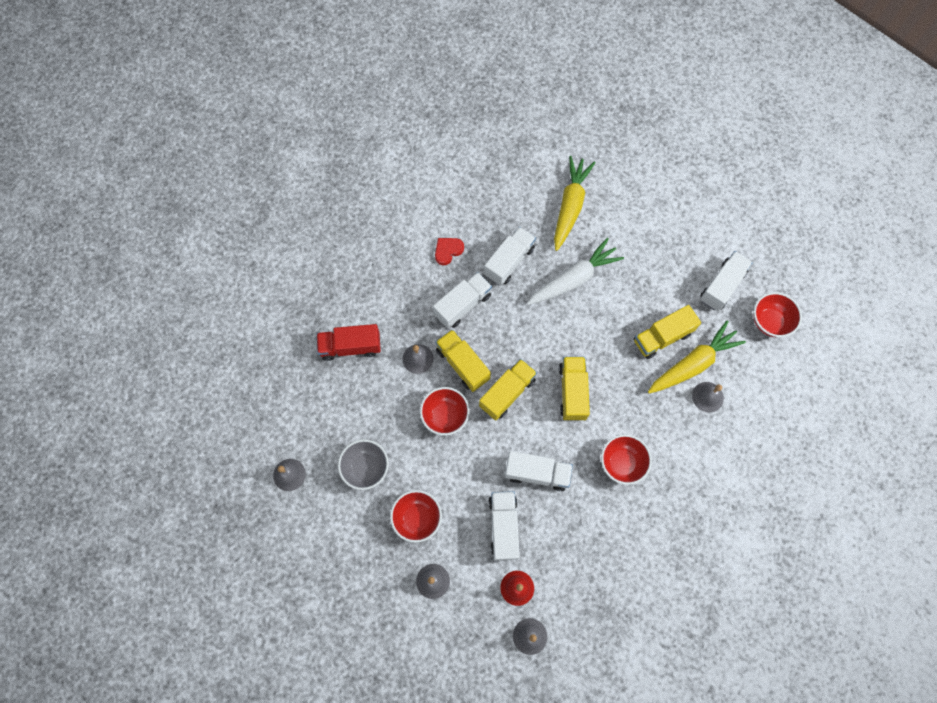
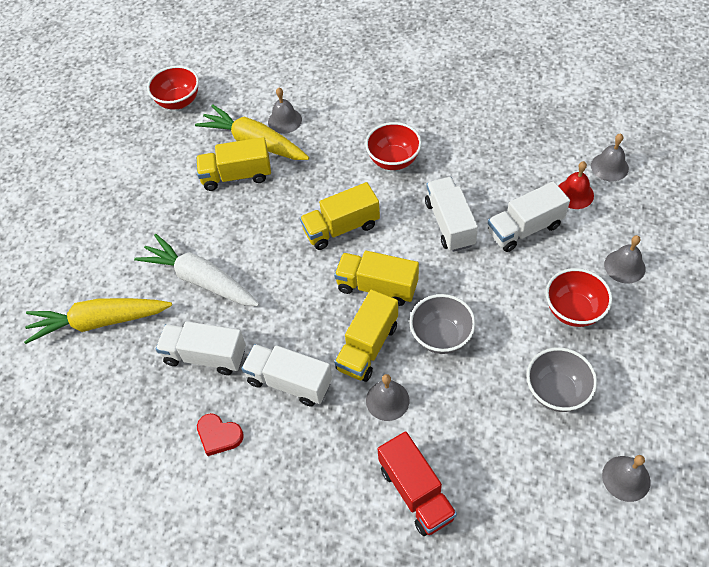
camera: 110 degrees left, 15 degrees down
(445, 416) = (441, 336): red bowl -> grey bowl
(662, 337) = (237, 176): yellow truck -> yellow truck turned 135 degrees clockwise
(721, 286) = (153, 148): white truck -> none

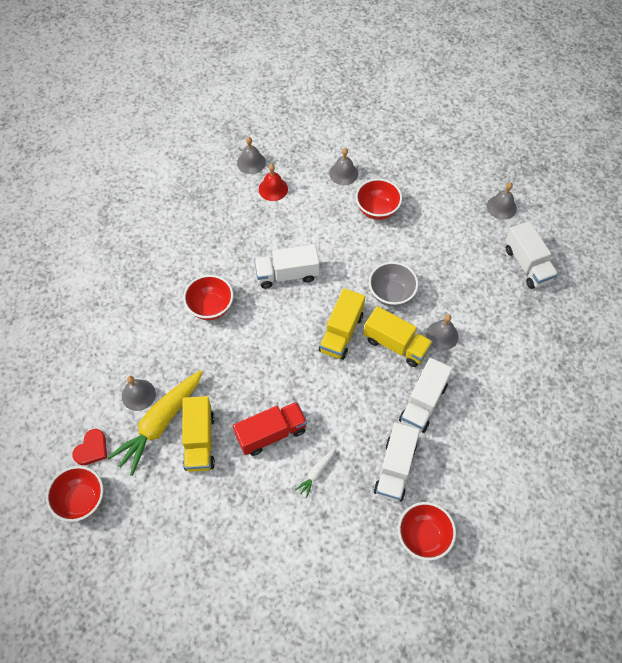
camera: 90 degrees left, 5 degrees up
(99, 322) = (351, 566): yellow carrot -> none
(125, 390) = (423, 536): none -> red bowl
(201, 279) = (316, 473): white carrot -> white carrot, size x0.44
(219, 435) = (467, 457): red heart -> red heart (92, 449)
(341, 228) = (278, 354): yellow truck -> none
(416, 492) = (512, 325): red truck -> red truck (271, 433)
(524, 229) = (301, 226): white truck -> white truck (527, 264)
(556, 391) = (440, 232): grey bowl -> none

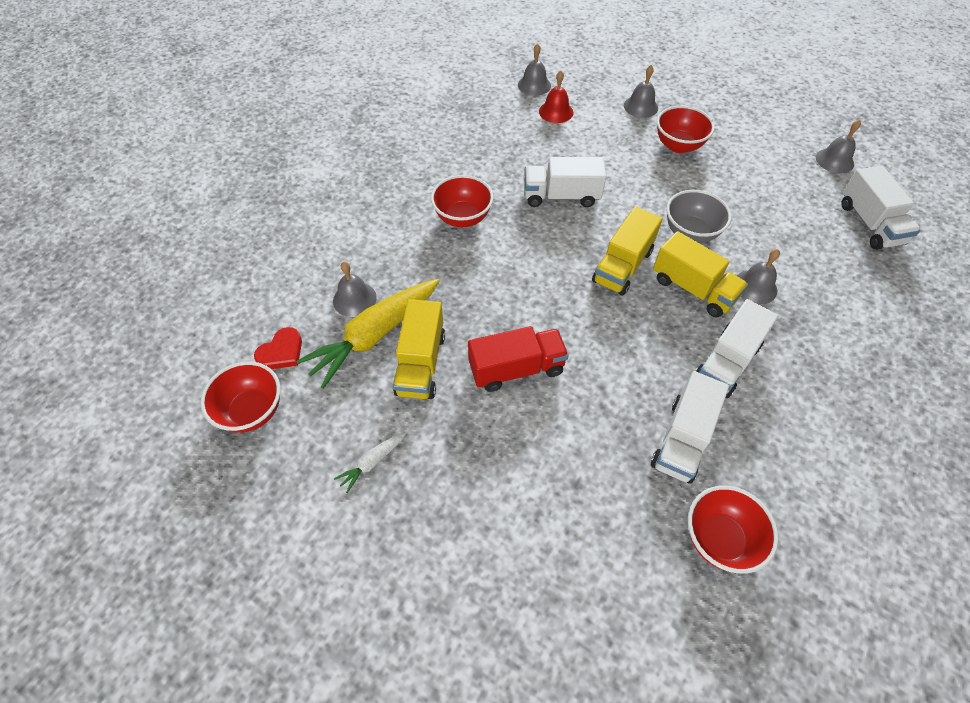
camera: 10 degrees right, 5 degrees down
(316, 473) = (571, 428): white carrot -> white carrot (372, 462)

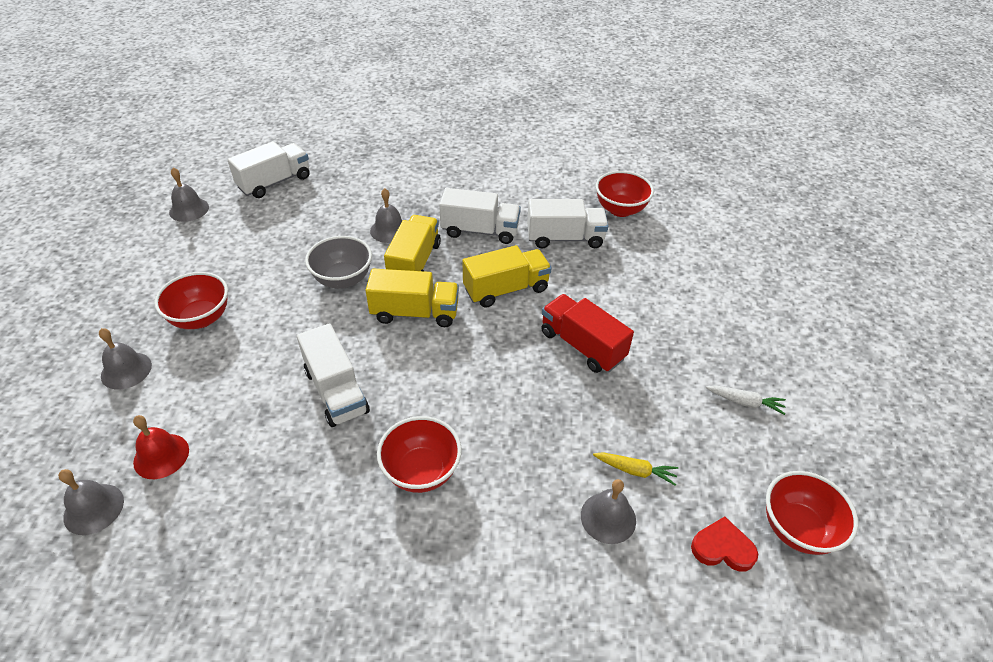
camera: 120 degrees left, 10 degrees down
(374, 335) = (635, 470): yellow carrot -> yellow carrot, size x0.44
(421, 363) = (632, 415): yellow truck -> yellow truck (506, 289)

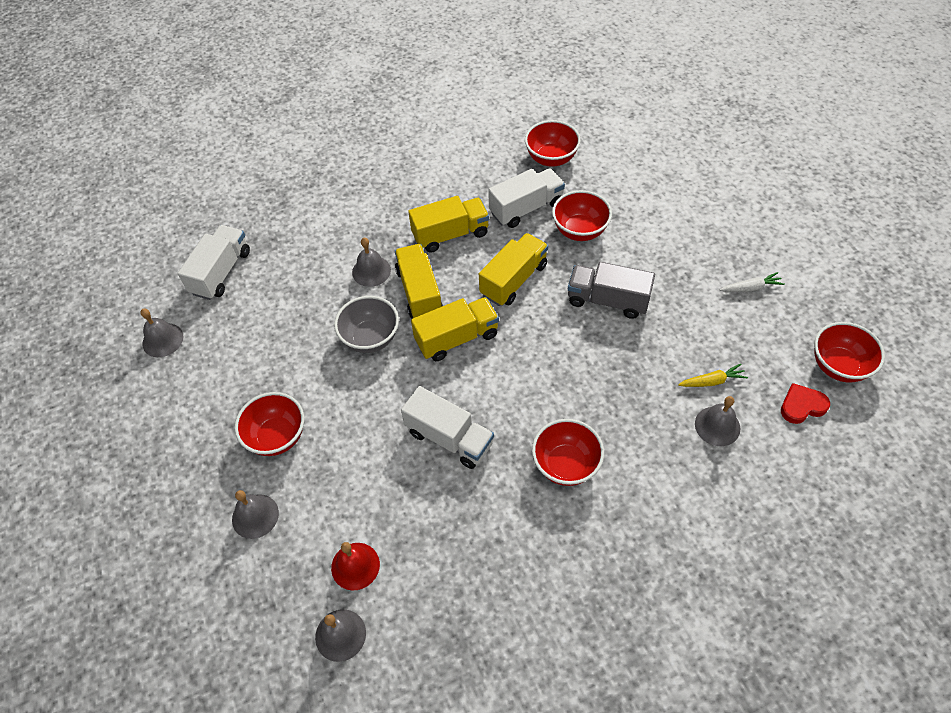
camera: 25 degrees left, 10 degrees up
(480, 231) = (450, 234): white truck -> yellow truck
(582, 345) = (607, 300): red truck -> grey truck
(601, 276) = (579, 231): none -> red bowl

